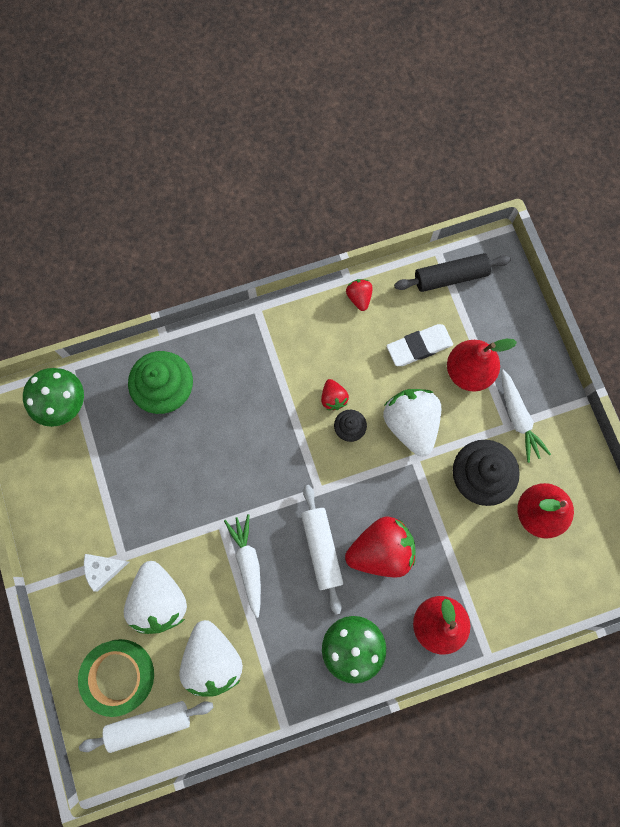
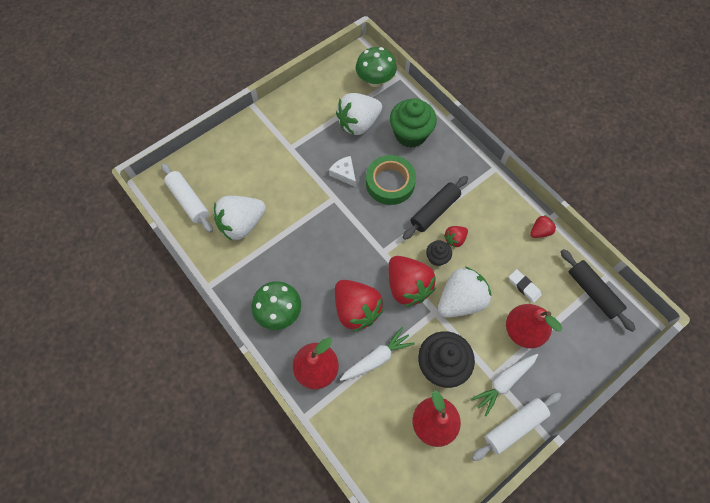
camera: 70 degrees right, 10 degrees down
(103, 569) = (278, 140): white cheese -> white cheese (344, 173)
(118, 676) = (214, 173): green tape -> green tape (390, 183)
(159, 599) = (270, 179): white strawberry -> white strawberry (358, 124)
(248, 563) = (313, 224): white carrot -> white carrot (377, 358)
(287, 406) = (434, 211): none -> black rolling pin
(322, 549) = (341, 268): white rolling pin -> white rolling pin (514, 426)
(373, 478) = (407, 286): none -> red strawberry
(419, 347) = (524, 287): white eraser -> white eraser, size x0.65

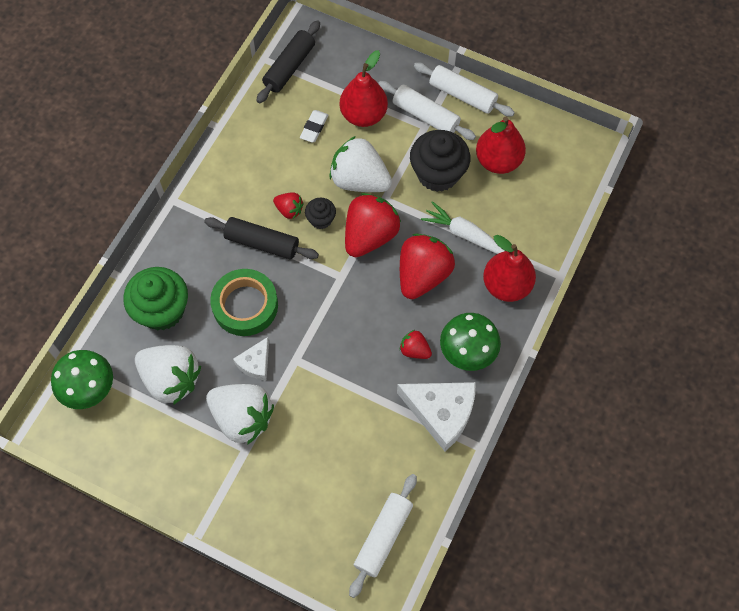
camera: 115 degrees left, 0 degrees up
(242, 224) = (383, 451): white strawberry -> white strawberry (242, 418)
(245, 272) = (441, 413): none -> white cheese
(503, 382) = (426, 116): white carrot -> white rolling pin
(540, 231) = (239, 132): red strawberry -> red strawberry (414, 350)

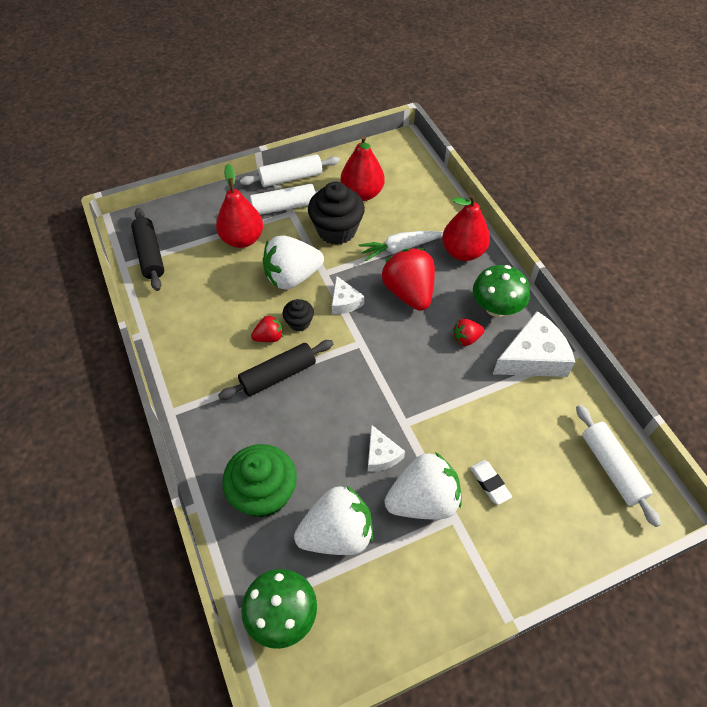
camera: 50 degrees left, 10 degrees down
(245, 305) = (321, 425): green tape -> none
(314, 128) = (218, 274): white eraser -> white eraser (489, 483)
(370, 236) = (344, 302): red strawberry -> white cheese

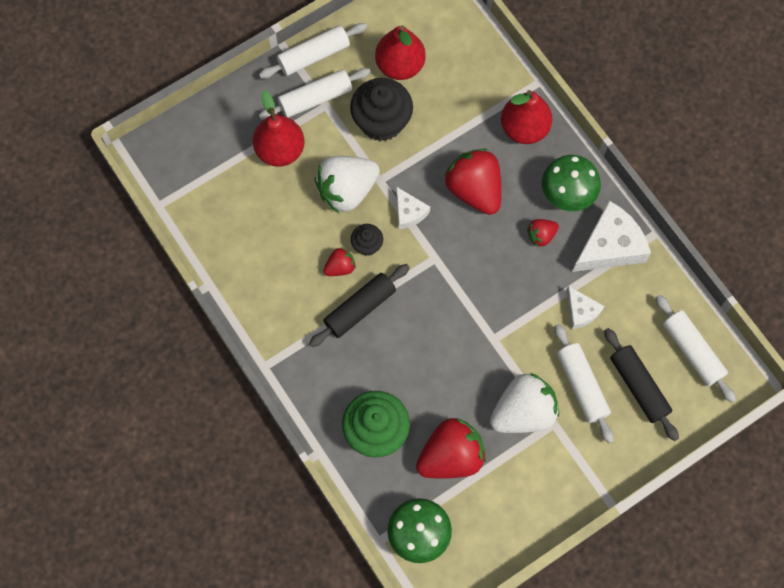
camera: 10 degrees left, 15 degrees up
(150, 254) = (184, 187): black rolling pin -> black rolling pin (638, 386)
(337, 533) = (451, 456): white strawberry -> red strawberry
(381, 455) = (477, 375): white cheese -> white cheese (581, 311)
(399, 248) = (454, 134): white carrot -> none
(489, 483) = (582, 385): white eraser -> white rolling pin

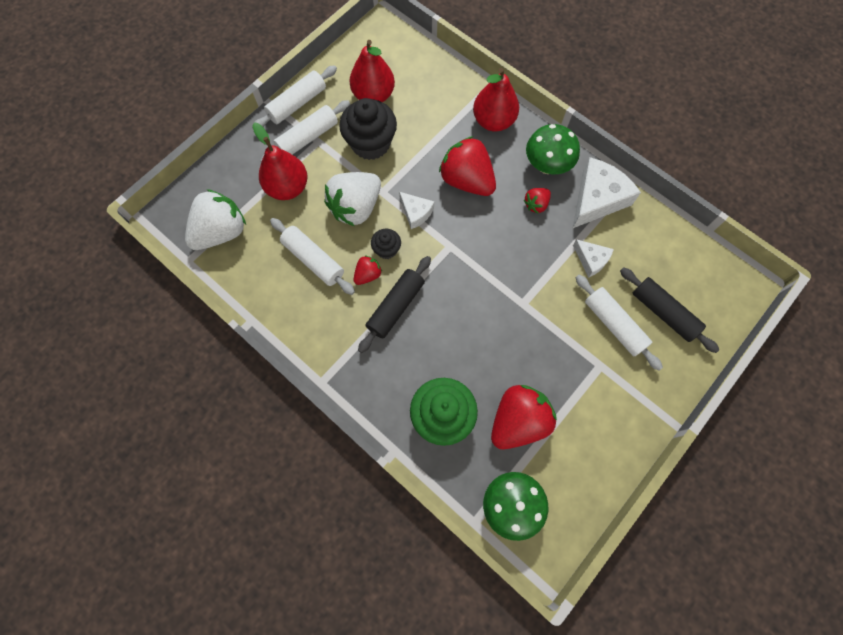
camera: 15 degrees left, 0 degrees up
(523, 412) = (570, 362): white strawberry -> white strawberry (221, 232)
(692, 351) = (698, 270): white rolling pin -> white rolling pin (313, 260)

